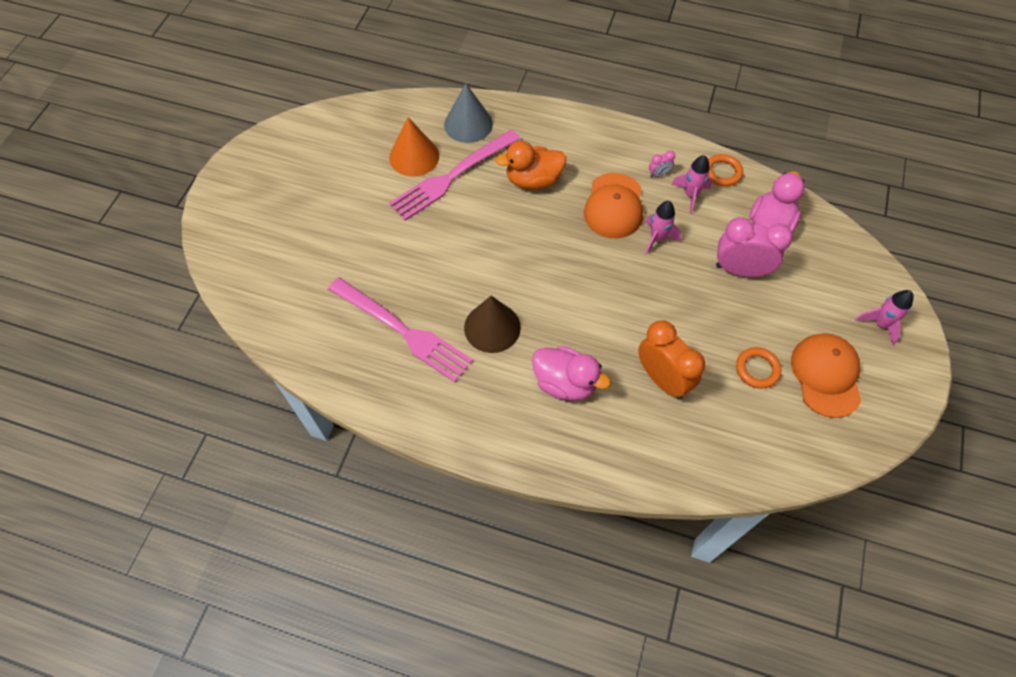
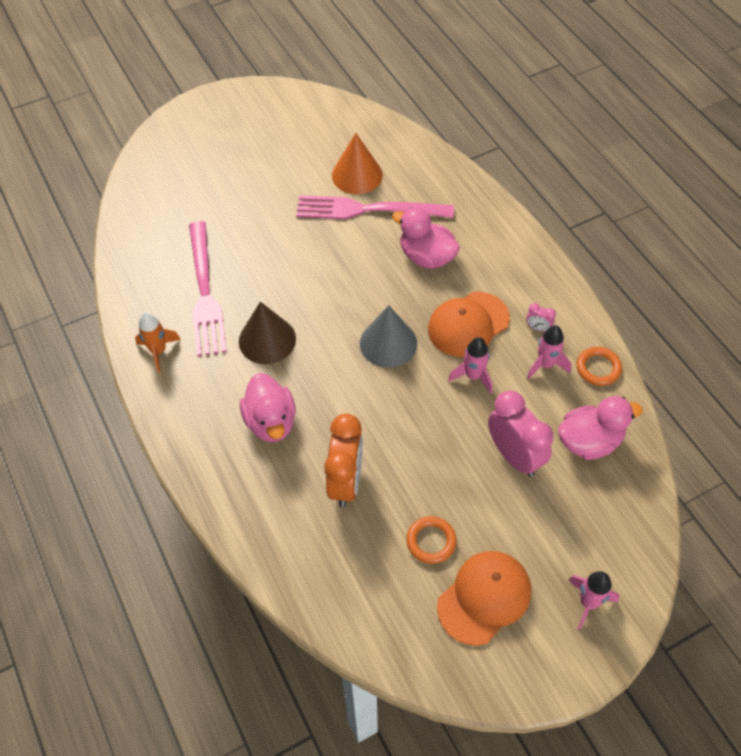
camera: 45 degrees right, 5 degrees down
(420, 404) = (158, 351): none -> orange rocket
(468, 124) = (426, 179): grey cone -> grey cone (388, 343)
(533, 180) = (426, 257): orange duck -> pink duck

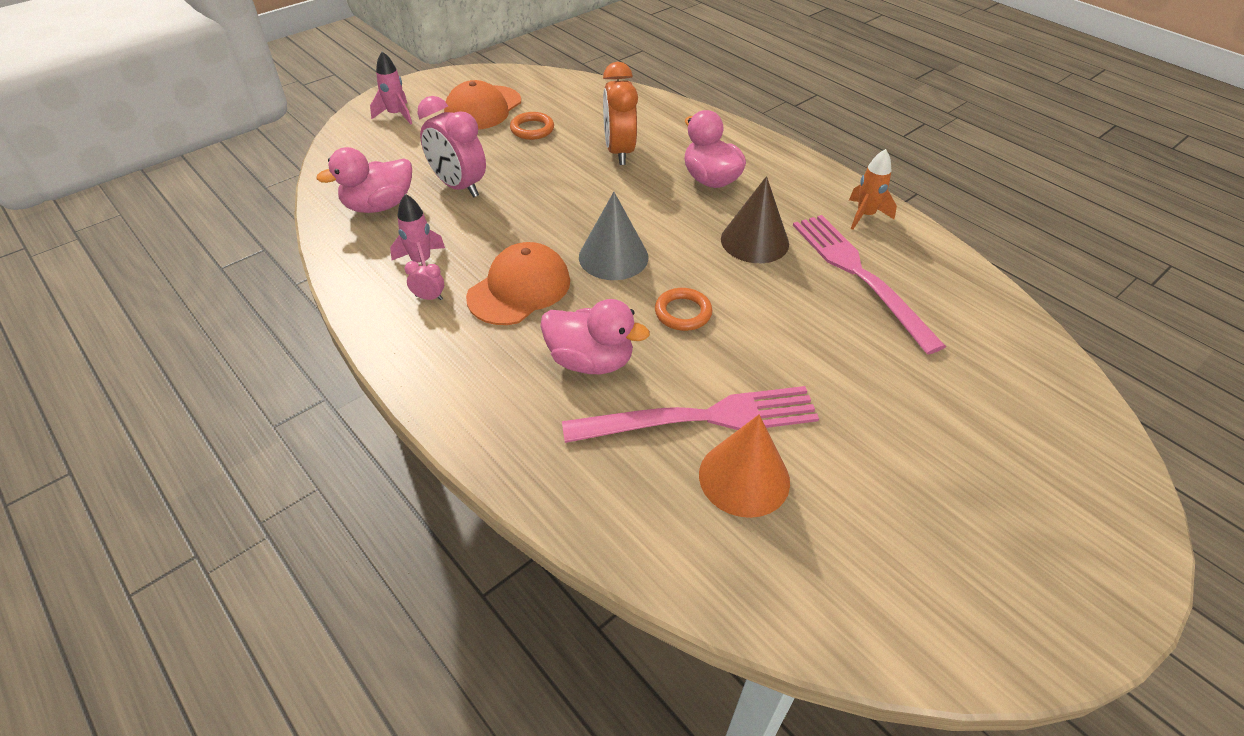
camera: 165 degrees right, 10 degrees down
(473, 376) = (507, 241): pink rocket -> none
(598, 368) = (357, 267): orange ring -> orange ring (683, 312)

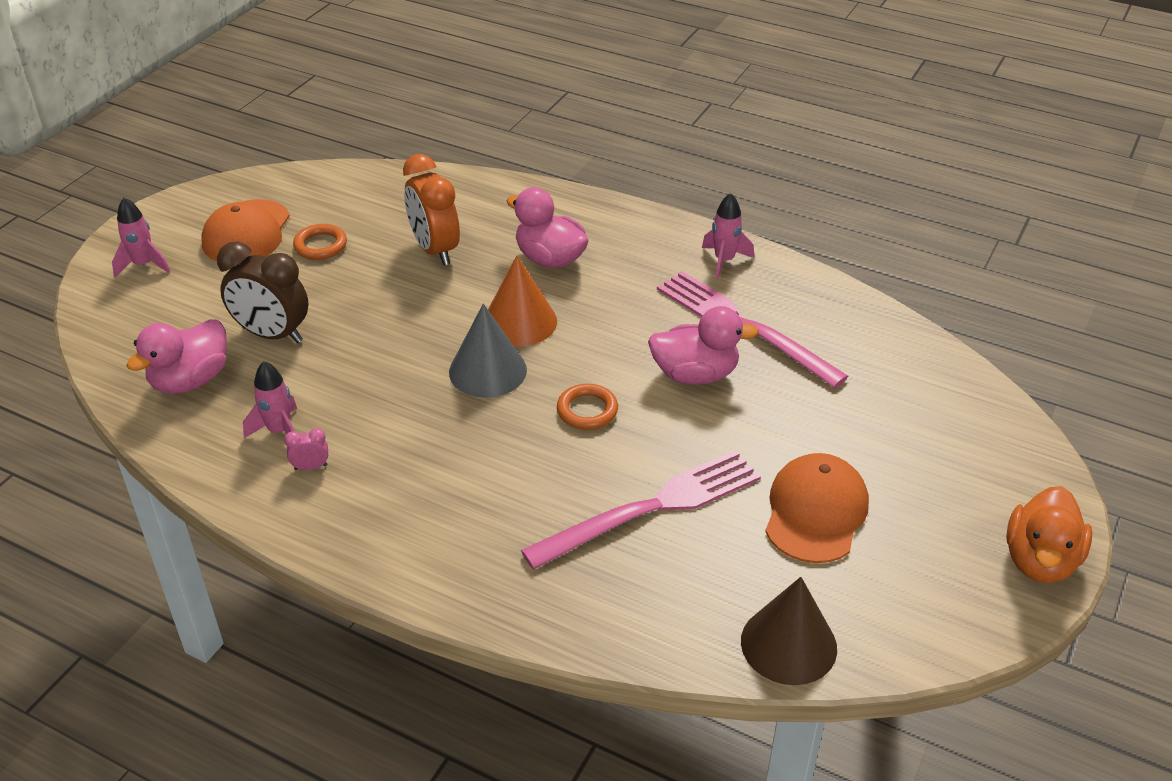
camera: 20 degrees left, 5 degrees down
(458, 186) = (272, 335): pink clock -> brown clock
(519, 289) = (405, 431): orange cap -> orange cap (815, 512)
(590, 361) = (518, 484): pink duck -> pink duck (695, 374)
(744, 477) = (715, 550): orange cone -> orange cone (519, 322)
(754, 241) = (626, 316): brown cone -> brown cone (788, 644)
(865, 215) = (724, 261): orange rocket -> pink rocket
(1096, 600) = (1040, 561): none -> orange duck

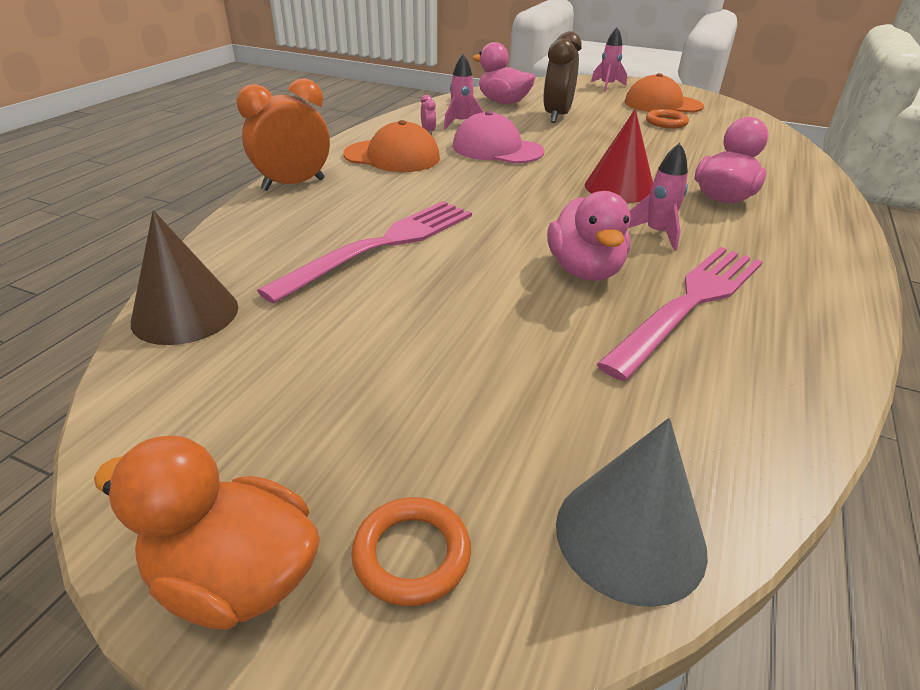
camera: 85 degrees right, 5 degrees down
(389, 403) = (497, 149): none -> pink cap
(435, 250) = (694, 155): orange clock -> orange clock (293, 185)
(487, 371) = (547, 178): grey cone -> grey cone (630, 536)
(519, 322) = (619, 188): orange cone -> red cone
(587, 410) = (510, 216): orange ring -> orange ring (412, 554)
(652, 508) = (382, 245): pink fork -> pink fork turned 105 degrees counterclockwise
(724, 261) = (813, 293): pink rocket -> pink rocket (657, 234)
(815, 512) = (370, 341): orange cap -> orange cap (392, 156)

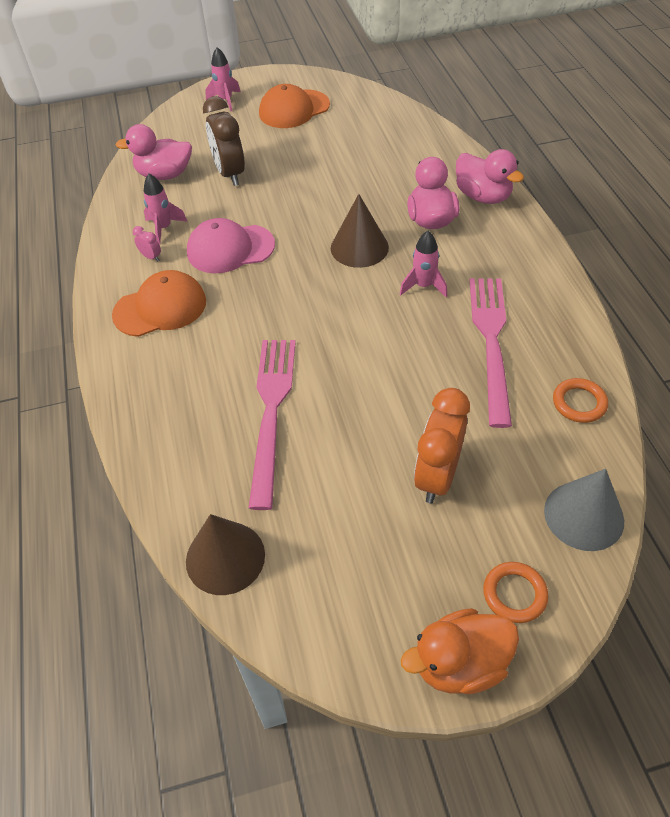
camera: 35 degrees left, 15 degrees up
(293, 185) = (126, 391): orange clock -> orange clock (437, 476)
(584, 270) = (414, 351): pink duck -> pink duck (483, 196)
(619, 188) = (359, 247): red cone -> brown cone
(666, 122) = (319, 137): orange ring -> orange ring (579, 403)

